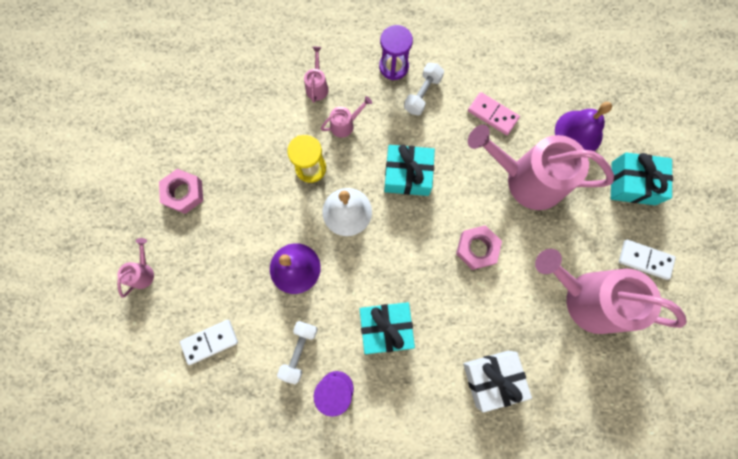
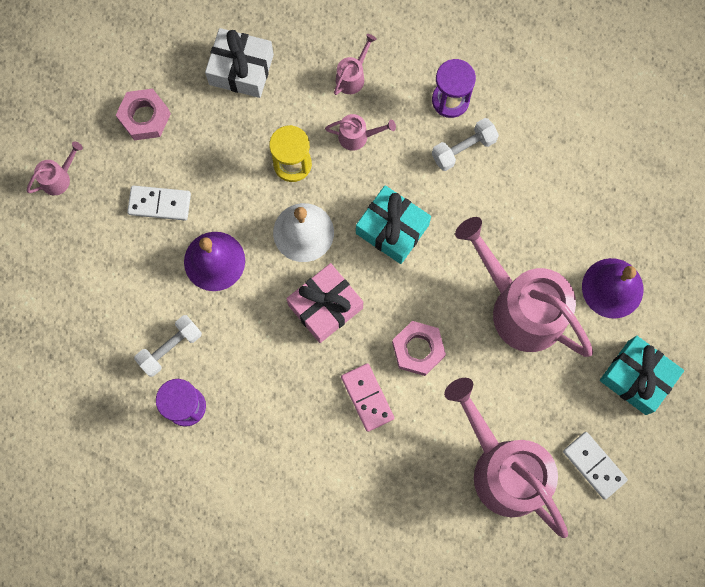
camera: 30 degrees right, 0 degrees up
(210, 341) = (87, 287): white domino -> white domino (159, 203)
(385, 328) = (272, 375): turquoise gift -> none
(394, 255) = (325, 306): none -> pink gift
(492, 115) = (527, 215): pink domino -> pink domino (367, 397)
(492, 378) = (350, 489): white gift -> white gift (241, 69)

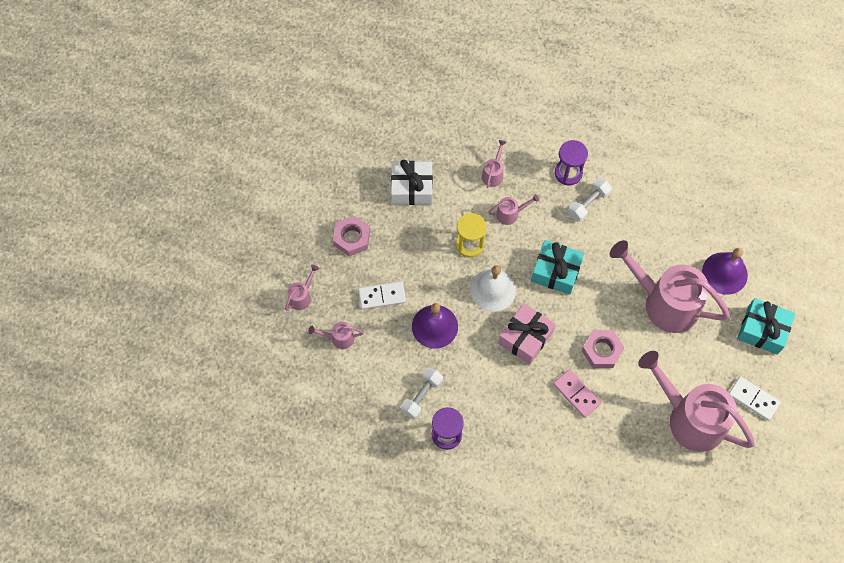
camera: 15 degrees left, 10 degrees down
(89, 245) = (338, 338): none -> pink watering can

